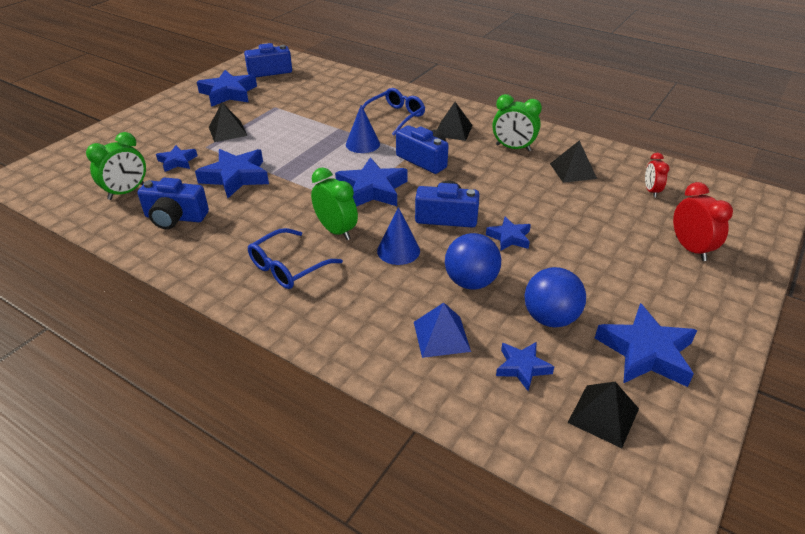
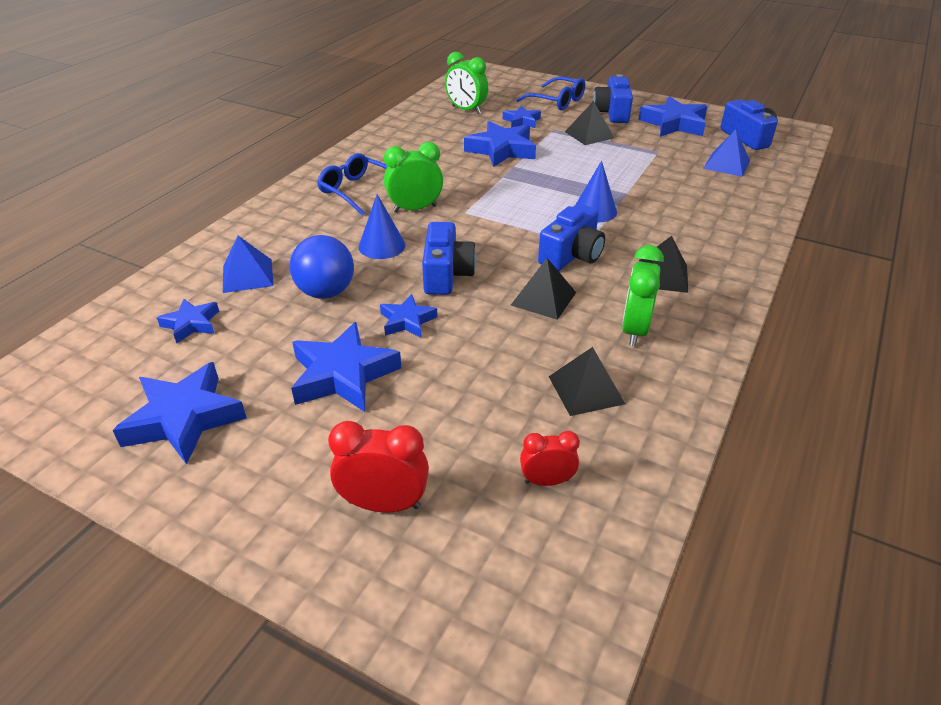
camera: 85 degrees right, 0 degrees up
(175, 217) = (430, 134): blue camera -> blue camera (612, 113)
(308, 85) = (726, 164): none -> blue pyramid
(336, 231) = (415, 209): green clock -> green clock turned 150 degrees counterclockwise
(372, 189) = (495, 224): blue star -> blue star (343, 375)
(395, 117) = (677, 228): blue glasses -> blue glasses (556, 101)
(550, 318) = (258, 346): blue ball -> none
(603, 415) = (110, 374): black pyramid -> black pyramid (543, 298)
(690, 248) = (384, 504): red clock -> red clock turned 150 degrees counterclockwise

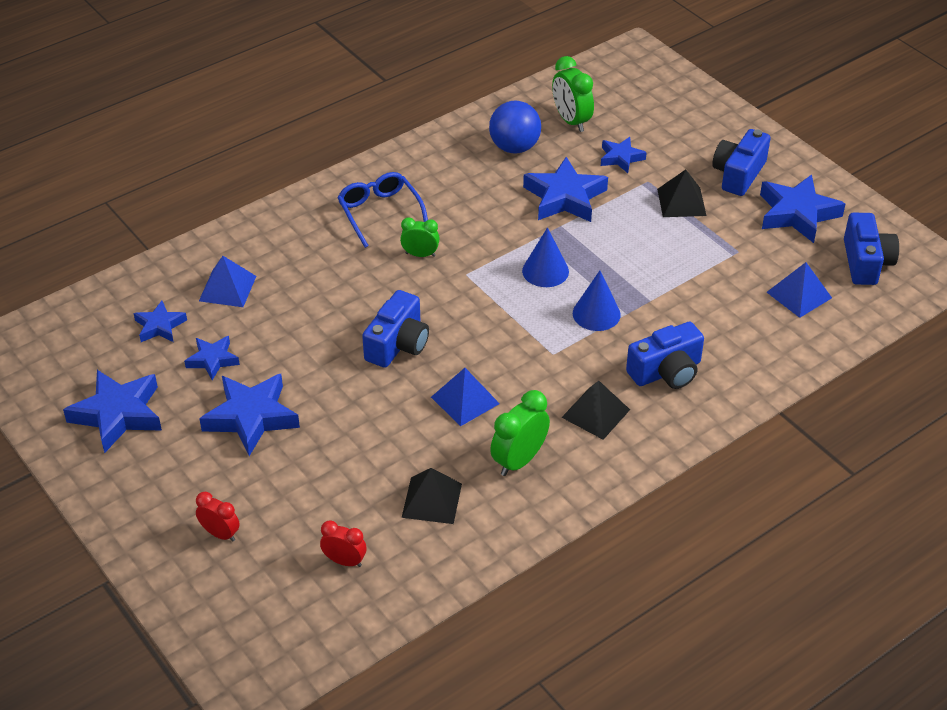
camera: 25 degrees right, 5 degrees up
(326, 292) = (283, 329): blue ball -> blue ball (514, 147)
(382, 246) = (361, 291): blue cone -> blue cone (545, 271)
(384, 504) = (220, 534): red clock -> red clock, size x0.63
(407, 321) = (332, 383): blue star -> blue star (212, 360)
(415, 209) = (420, 254): green clock -> green clock, size x0.63
(543, 298) = (465, 400): black pyramid -> blue pyramid
(556, 101) = (688, 135): blue glasses -> none
(572, 255) = (529, 360): blue camera -> blue camera (666, 372)

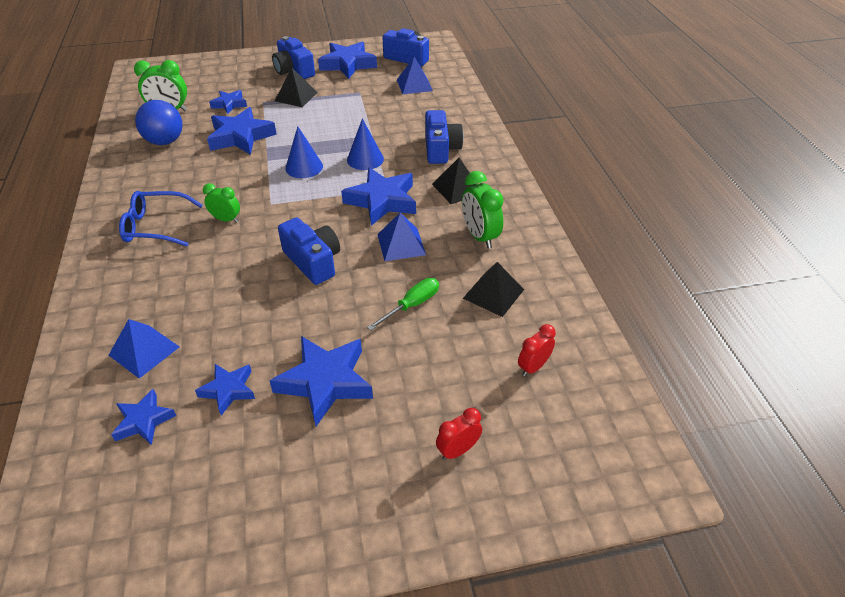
camera: 65 degrees left, 0 degrees up
(118, 414) = (239, 497): blue star -> blue star (382, 201)
(378, 441) = (412, 305): none -> green screwdriver
(420, 254) = (226, 219): green clock -> green clock turned 75 degrees clockwise

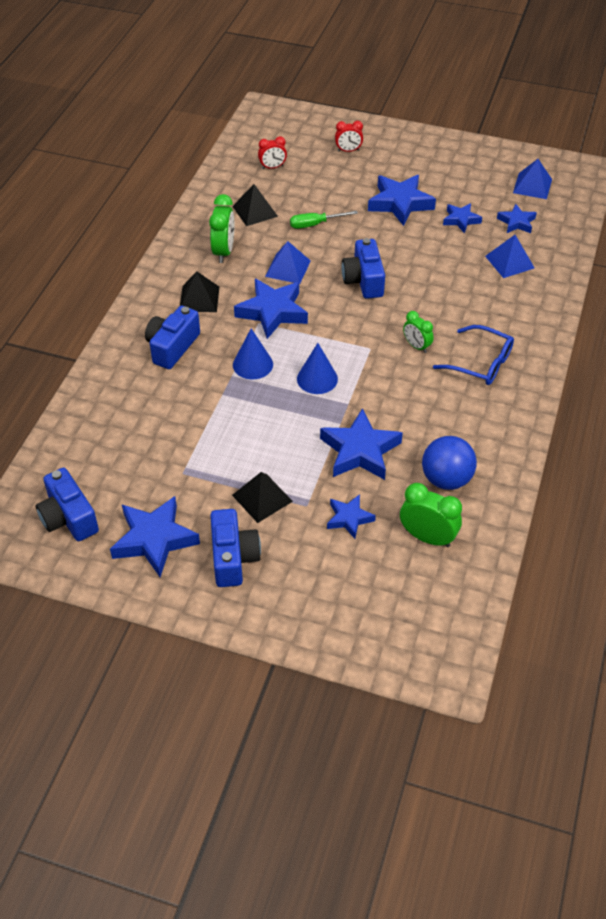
camera: 150 degrees left, 5 degrees up
(414, 85) = (110, 456): blue pyramid -> blue pyramid (532, 186)

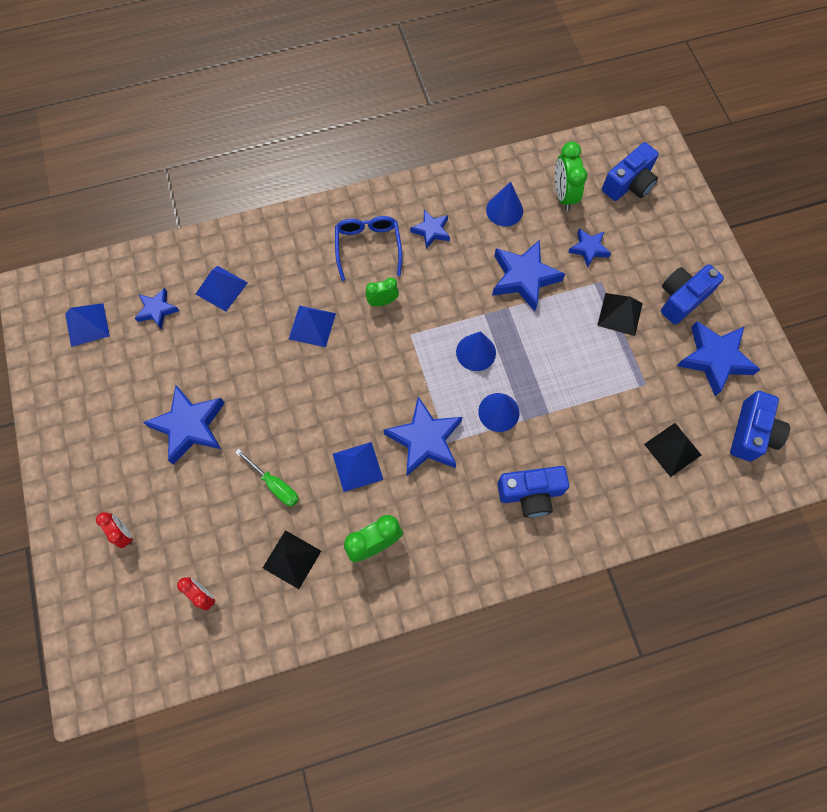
camera: 125 degrees left, 20 degrees up
(199, 299) = (455, 517): black pyramid -> black pyramid (672, 449)
(363, 280) = (328, 390): blue camera -> blue camera (629, 184)
(416, 346) = (382, 302): green clock -> green clock turned 120 degrees counterclockwise
(429, 296) = (312, 326): none -> blue pyramid
(446, 479) = (504, 210): blue ball -> blue cone
(461, 220) = (183, 358): blue star -> blue star (431, 231)

